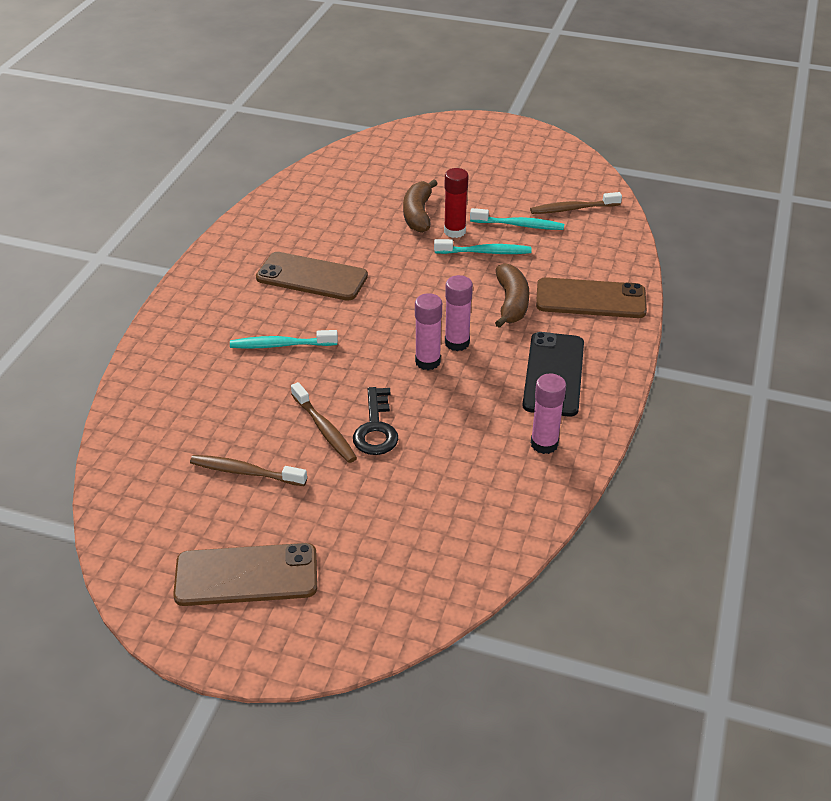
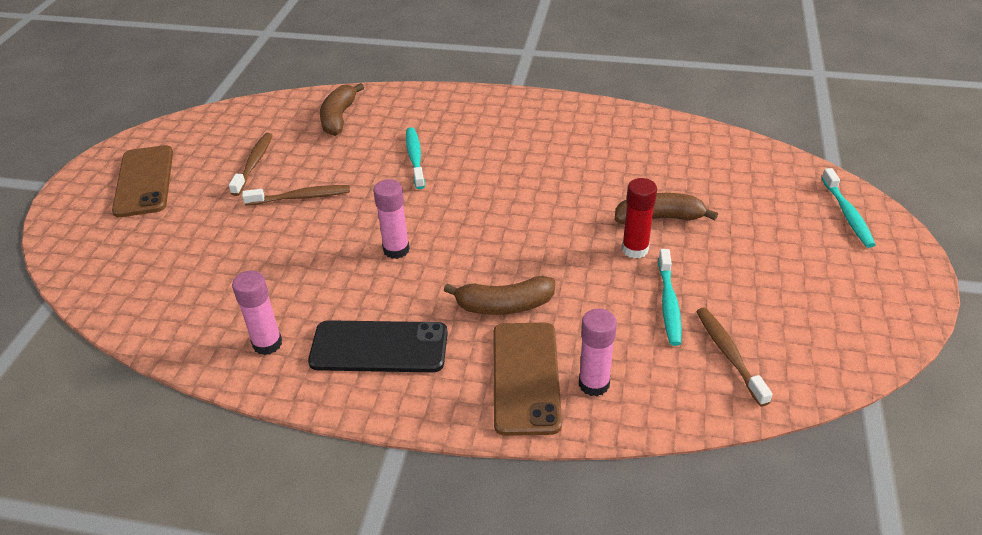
camera: 85 degrees right, 0 degrees up
(174, 402) = (339, 117): none -> brown banana
(312, 277) = (521, 161): brown phone -> none
(324, 429) = (301, 197): brown toothbrush -> brown toothbrush turned 150 degrees counterclockwise
(375, 428) = (300, 226): black key -> none
(457, 343) = (428, 268): pink glue stick -> pink glue stick (594, 384)
(485, 252) = (600, 277): turquoise toothbrush -> turquoise toothbrush (847, 214)

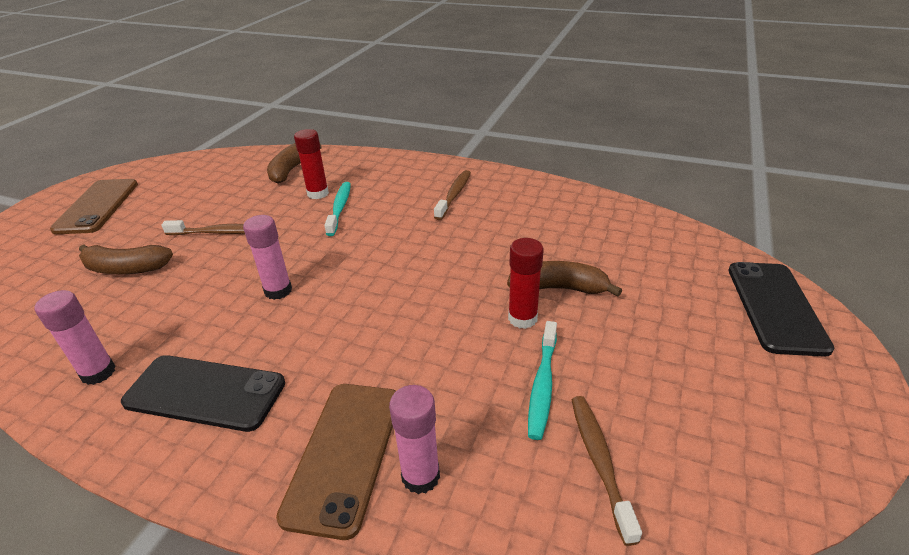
camera: 10 degrees right, 5 degrees down
(254, 164) = (197, 200): brown toothbrush -> brown toothbrush (454, 195)
(383, 143) = (318, 193): none -> red glue stick
(504, 305) = (358, 363): brown banana -> brown banana (126, 269)
(847, 214) = (775, 307): turquoise toothbrush -> black phone

